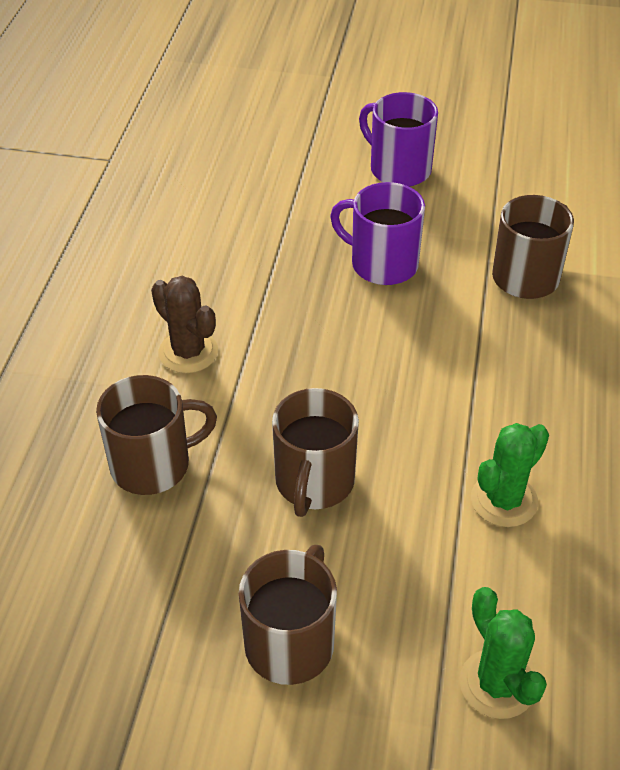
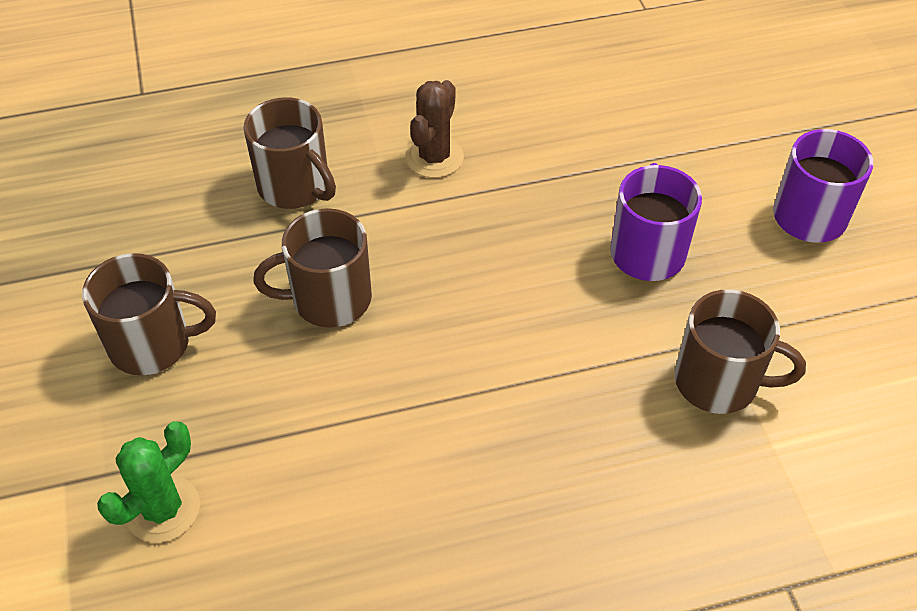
camera: 65 degrees right, 5 degrees up
(504, 500) = (379, 453): green cactus -> none

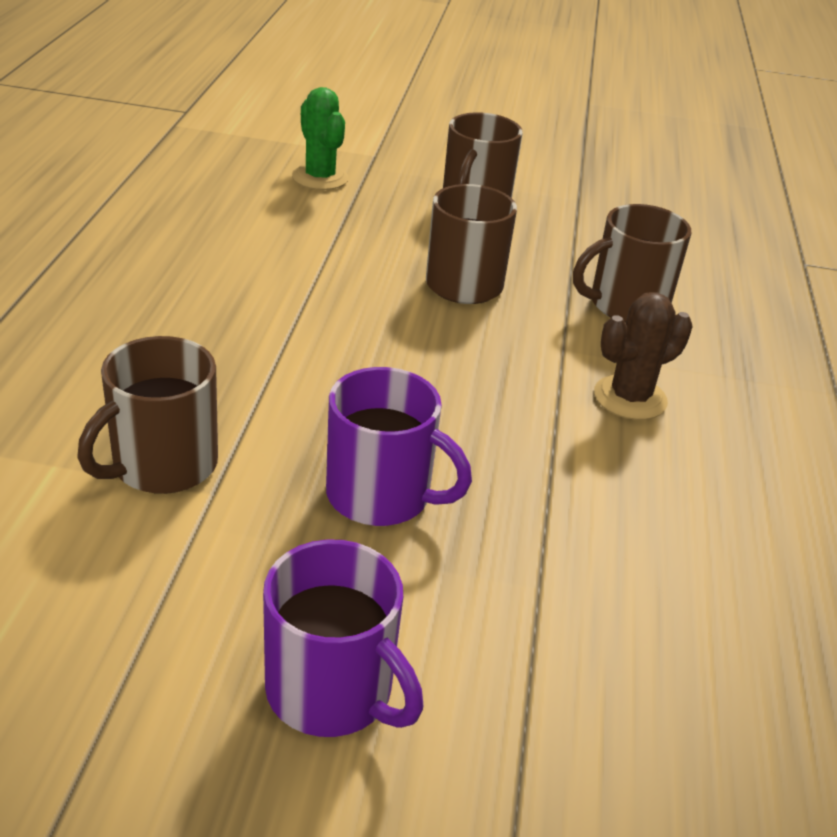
camera: 110 degrees right, 15 degrees down
(434, 157) = (630, 398): brown cactus -> brown cactus turned 75 degrees counterclockwise

